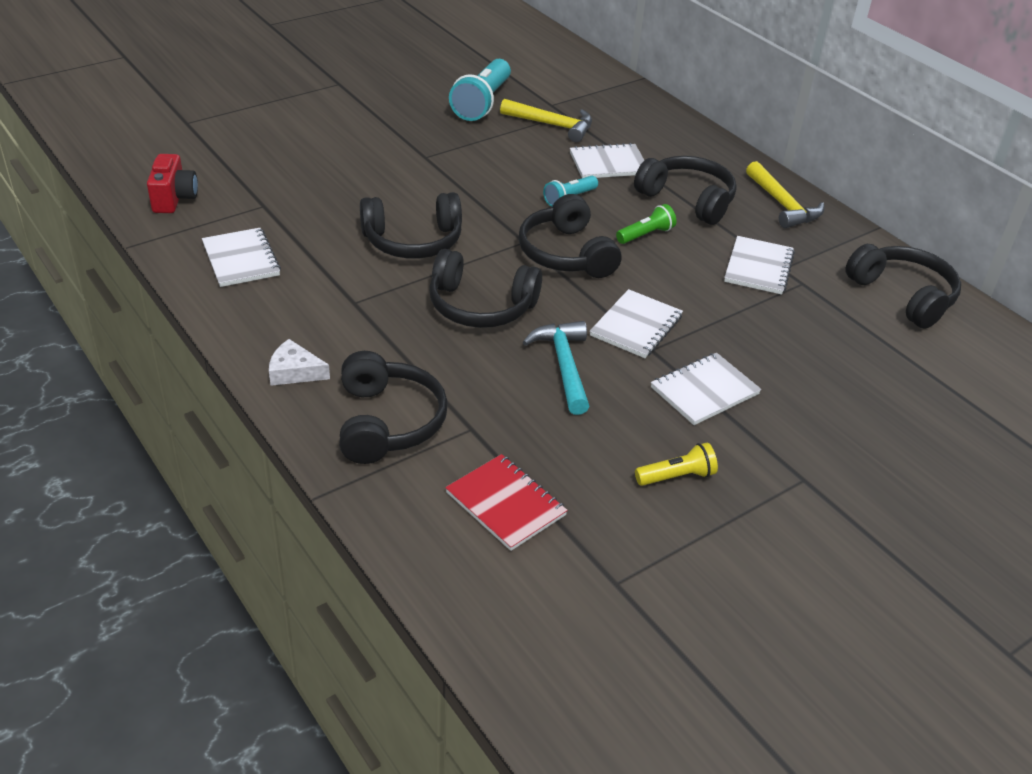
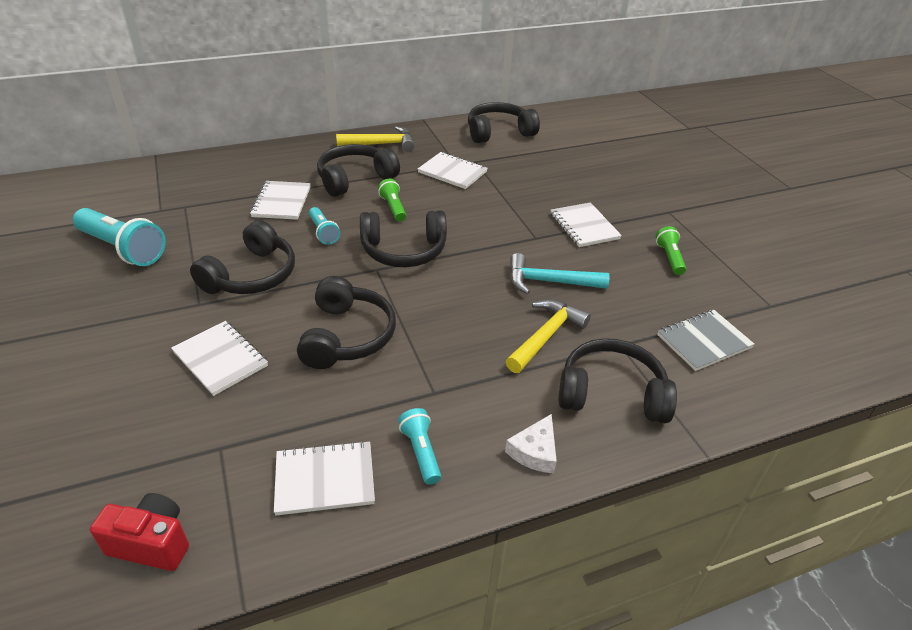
camera: 75 degrees left, 0 degrees up
(279, 304) = (421, 452): none -> turquoise flashlight
(480, 306) = (462, 311): black headphones -> black headphones (252, 275)
(505, 504) = (703, 341): red notebook -> grey notebook
(552, 125) = (198, 217): yellow hammer -> yellow hammer (546, 336)
(636, 326) = (507, 238): white notebook -> white notebook (220, 359)
(677, 476) = (669, 258): yellow flashlight -> green flashlight

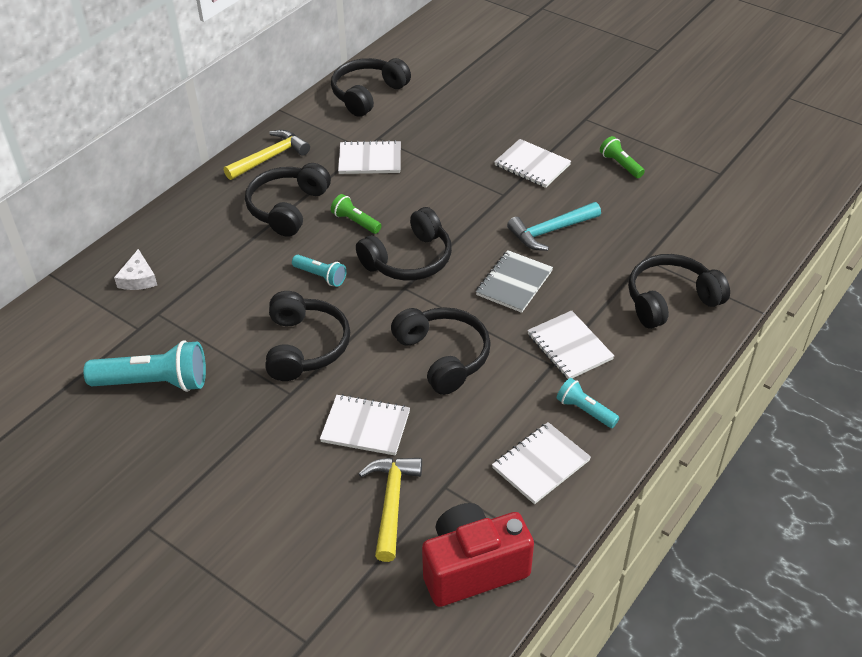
camera: 30 degrees left, 5 degrees up
(152, 543) = (473, 568): red camera -> red camera, size x1.59
(281, 202) = (246, 264): white notebook -> white notebook (569, 347)
(534, 451) = (657, 368): white cheese -> white cheese (138, 278)
(546, 336) = (589, 279): yellow hammer -> yellow hammer (391, 503)
(703, 341) = (698, 227): grey notebook -> grey notebook (514, 283)

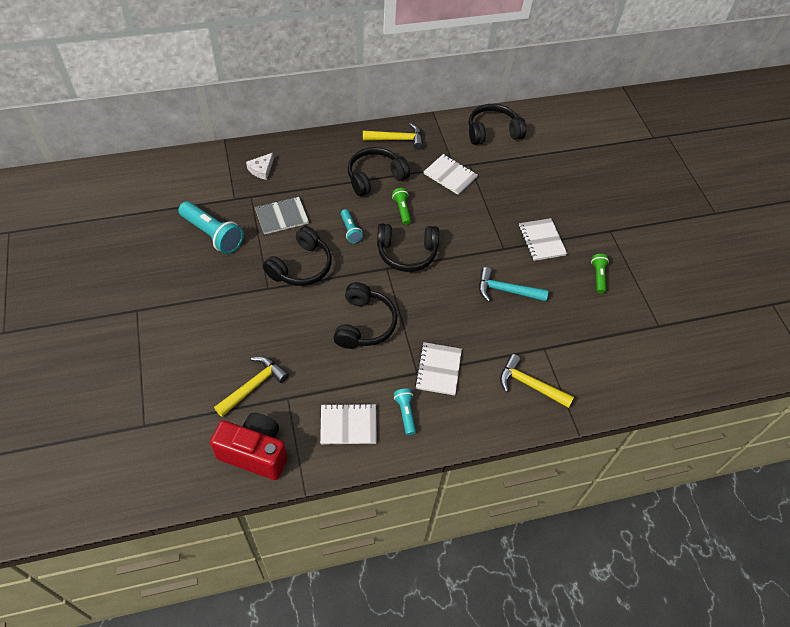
camera: 35 degrees right, 10 degrees up
(365, 427) = (284, 334): white notebook -> none
(514, 283) = (449, 308): grey notebook -> grey notebook (281, 216)
(670, 300) = (530, 385): black headphones -> yellow hammer

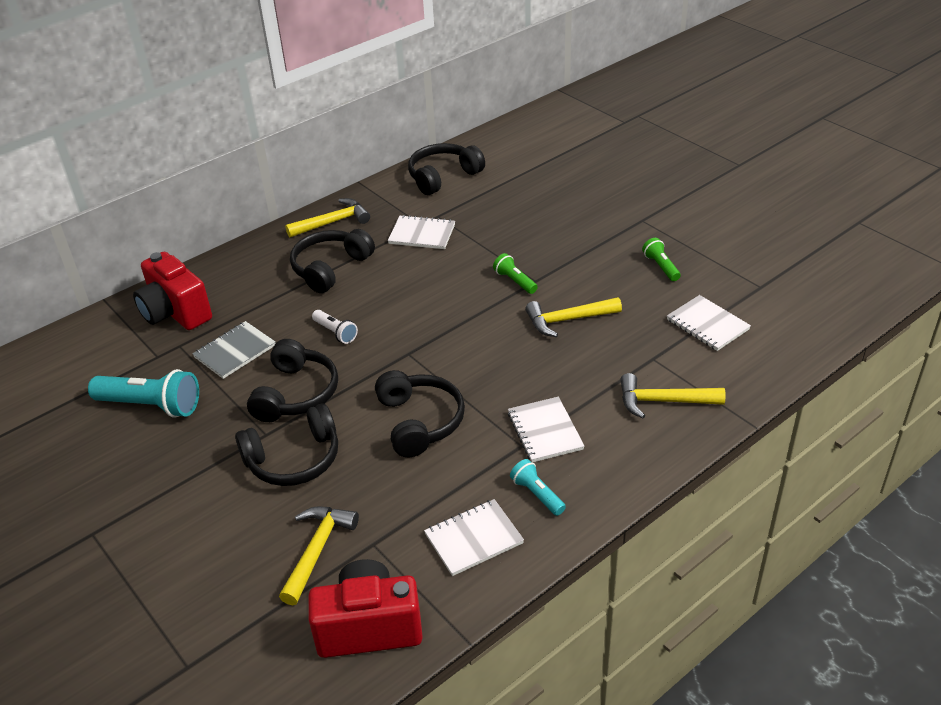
camera: 20 degrees left, 15 degrees down
(261, 169) = (175, 313): white cheese -> red camera
(350, 230) = (335, 332): turquoise flashlight -> white flashlight
(402, 210) = (386, 288): green flashlight -> green flashlight (515, 281)
(407, 253) = (422, 329): black headphones -> black headphones (294, 459)
(506, 290) = (568, 320): turquoise hammer -> yellow hammer
(541, 240) = (573, 257): white notebook -> white notebook (707, 325)

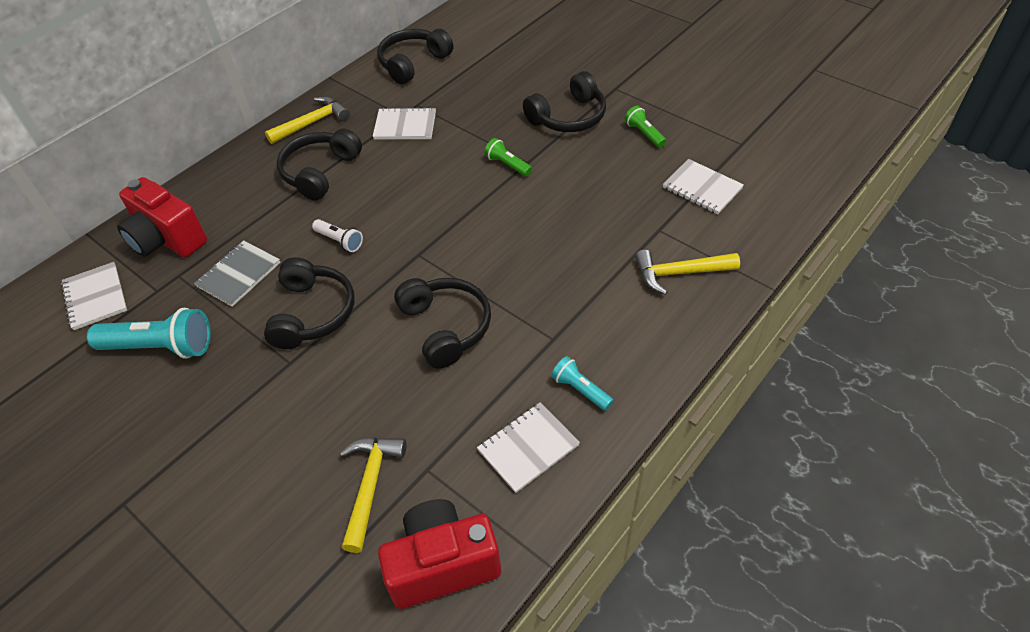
camera: 10 degrees left, 10 degrees up
(294, 459) = (325, 386): black headphones -> black headphones (568, 117)
(545, 431) = (573, 320): white notebook -> white notebook (95, 297)
(568, 320) = (568, 199): yellow hammer -> none

